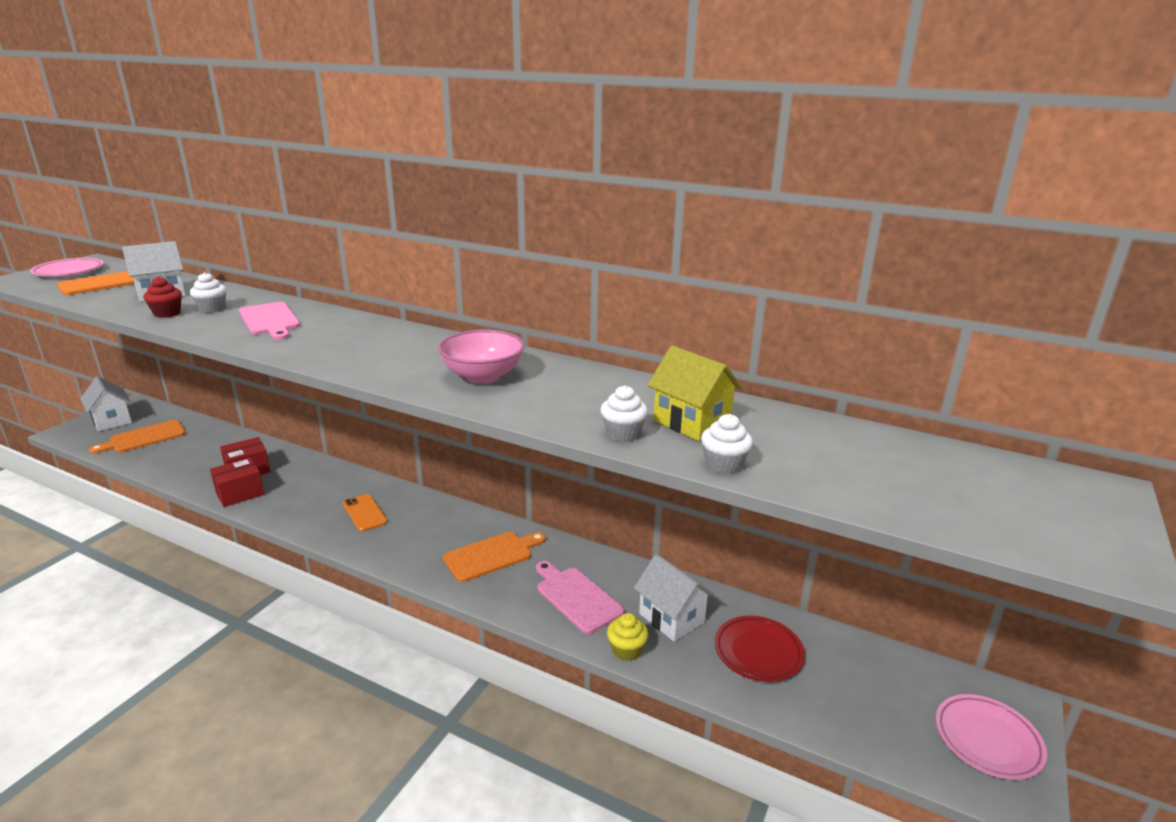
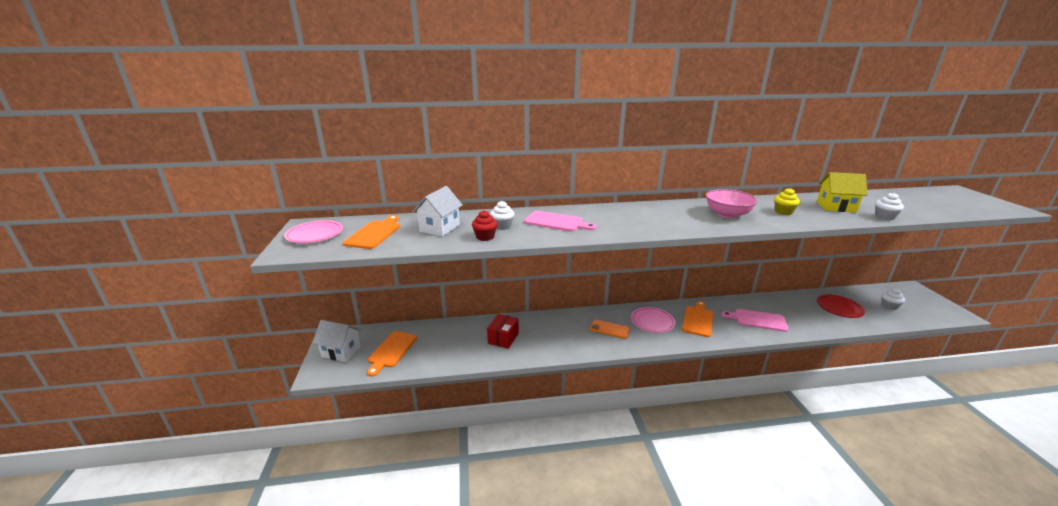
camera: 35 degrees left, 0 degrees up
(240, 493) = (525, 351): red box -> none
(623, 433) = (833, 218): white cupcake -> white cupcake (889, 306)
(626, 650) = (808, 330): yellow cupcake -> yellow cupcake (783, 212)
(671, 618) = (797, 310): white house -> none
(987, 740) = (927, 302): pink plate -> pink plate (652, 322)

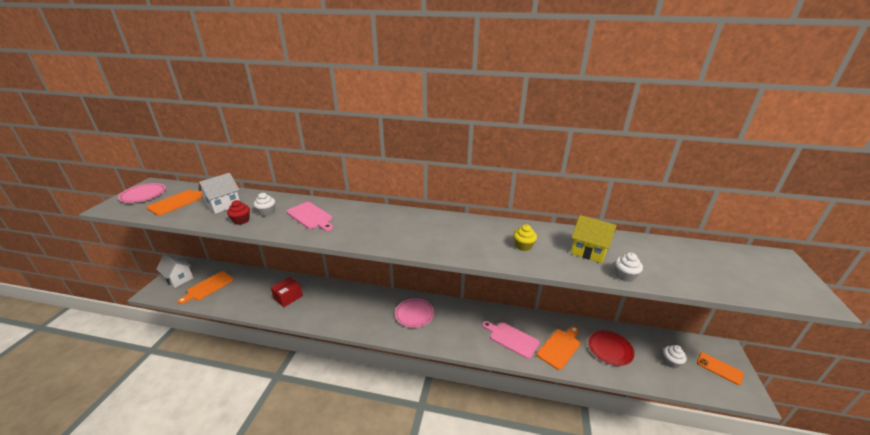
camera: 20 degrees right, 5 degrees up
(609, 329) = (373, 311): orange phone -> orange phone (719, 368)
(698, 320) = (456, 323): orange cutting board -> orange cutting board (560, 347)
(727, 214) = (463, 238): pink bowl -> none

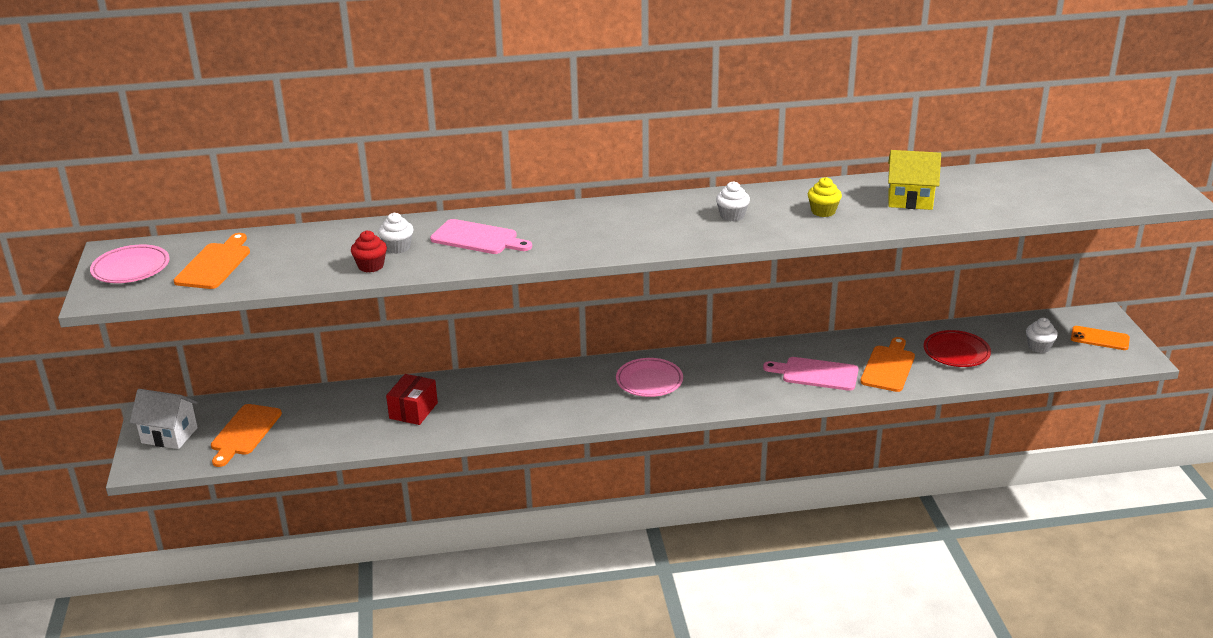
camera: 20 degrees left, 0 degrees up
(224, 205) = (307, 253): white house -> none
(624, 276) = (965, 217): white cupcake -> white cupcake (732, 216)

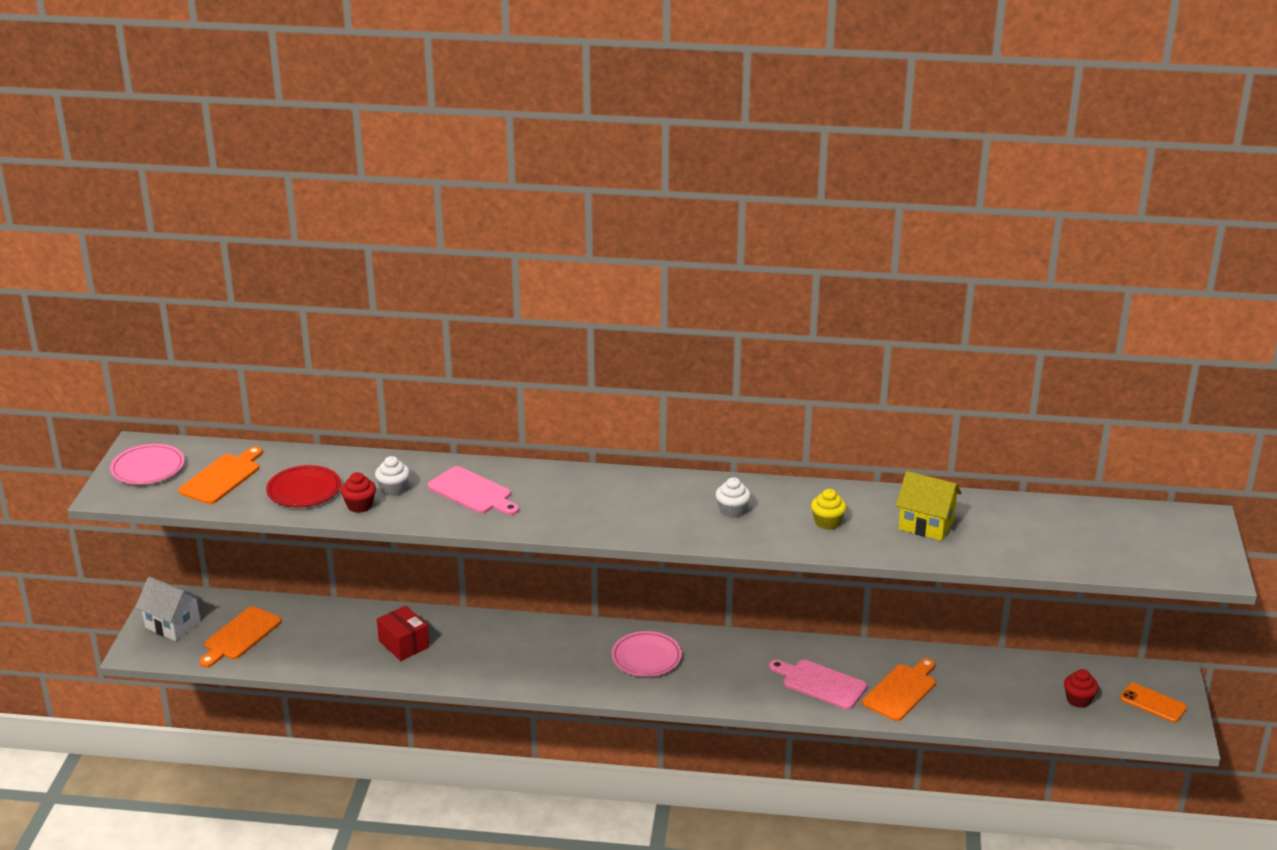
camera: 15 degrees right, 0 degrees up
(413, 410) = (404, 644): red box -> red box turned 75 degrees counterclockwise
(956, 352) = (983, 688): red plate -> red plate (304, 491)
(1039, 347) = (1078, 700): white cupcake -> red cupcake

